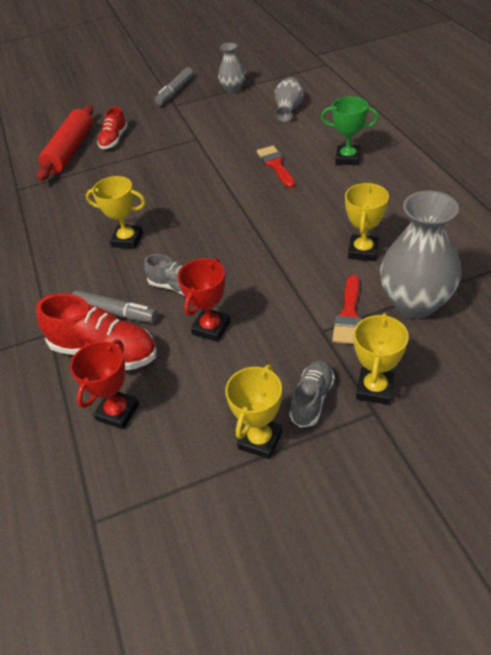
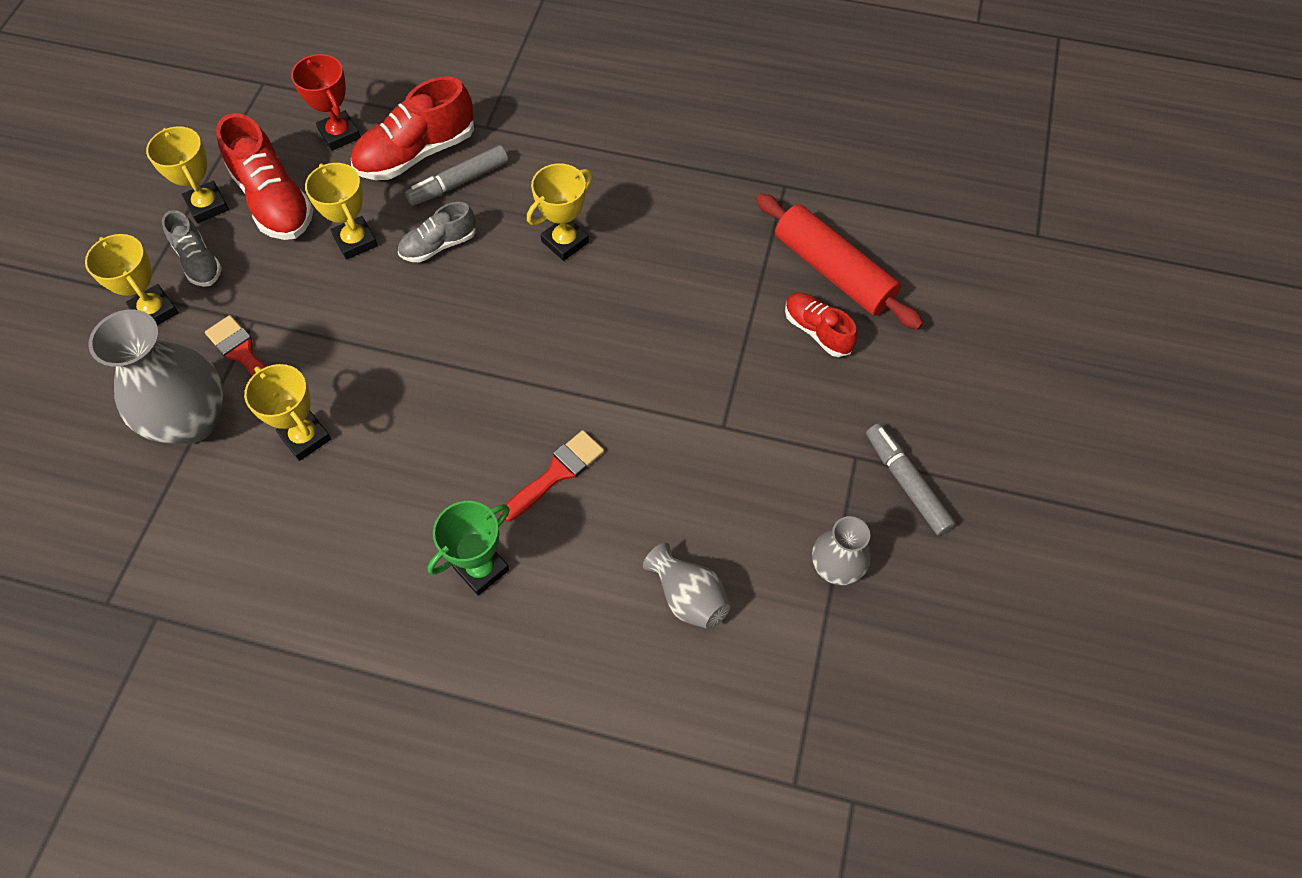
camera: 120 degrees right, 15 degrees up
(211, 328) = (355, 241): red trophy -> yellow trophy
(217, 400) = (274, 201): none -> red shoe
(275, 165) = (557, 473): red brush -> red brush turned 60 degrees counterclockwise

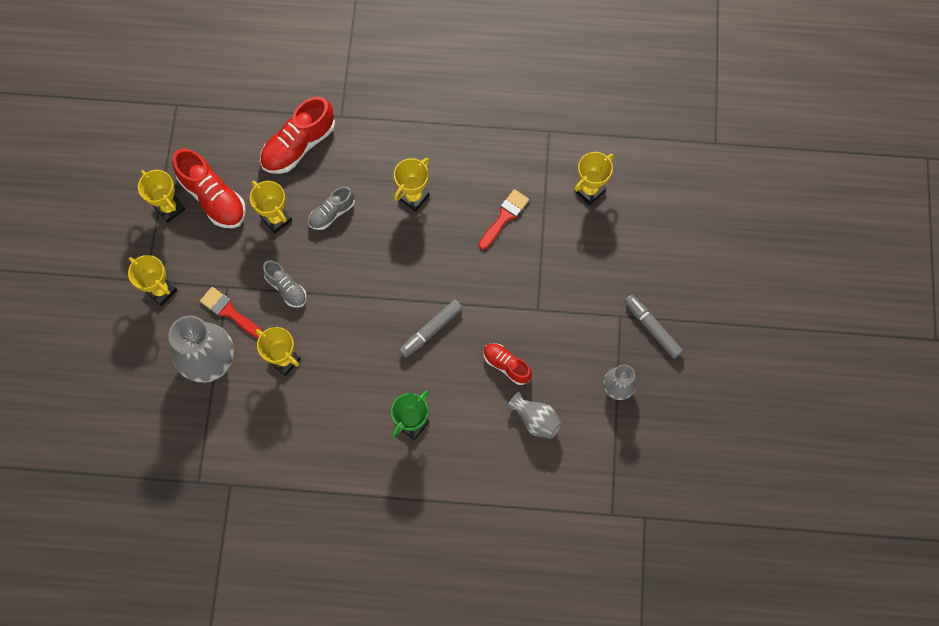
camera: 10 degrees left, 10 degrees up
(199, 262) = (178, 251): grey shoe -> grey shoe (286, 288)
(339, 134) = (242, 138): red trophy -> none
(458, 182) = (333, 163): grey marker -> grey marker (431, 330)
(557, 473) = (443, 357): red brush -> red brush (504, 217)
(817, 331) = (585, 235): red shoe -> red shoe (506, 365)
(833, 271) = (589, 191): red rolling pin -> yellow trophy

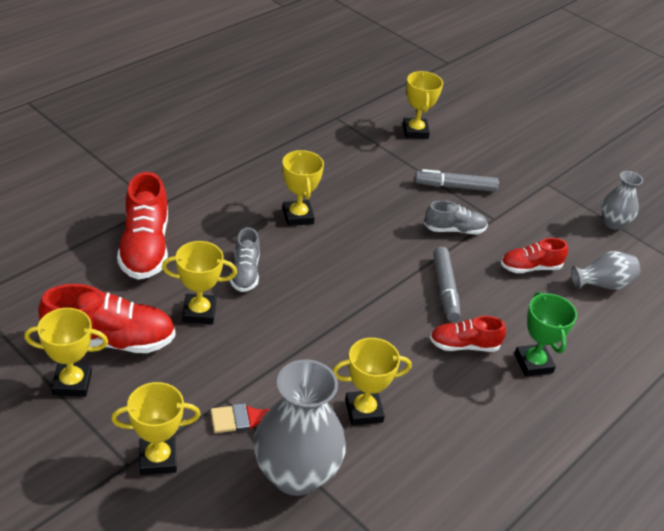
camera: 55 degrees left, 30 degrees down
(286, 288) = (283, 355): grey shoe -> grey shoe (454, 230)
(389, 375) = (464, 345): none -> red shoe
(504, 217) = (384, 182): red brush -> none
(652, 328) = (574, 175): grey marker -> grey marker (455, 187)

